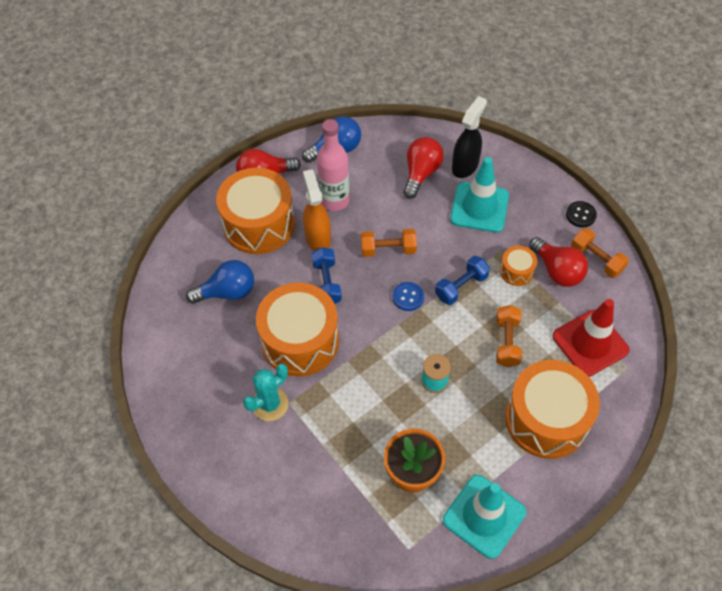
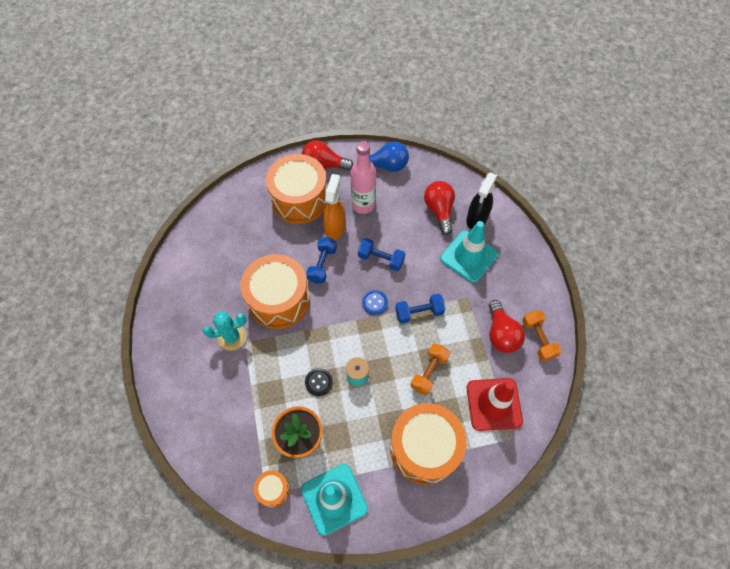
camera: 25 degrees right, 5 degrees up
(227, 292) = (249, 240): blue light bulb -> none
(388, 249) = (381, 259): orange dumbbell -> blue dumbbell
(421, 173) = (439, 210): red light bulb -> red light bulb turned 60 degrees counterclockwise
(465, 166) = (476, 218): black spray bottle -> black spray bottle turned 150 degrees clockwise
(516, 271) = (469, 320): orange drum -> orange drum (273, 490)
(580, 215) = (546, 297): black button -> black button (318, 382)

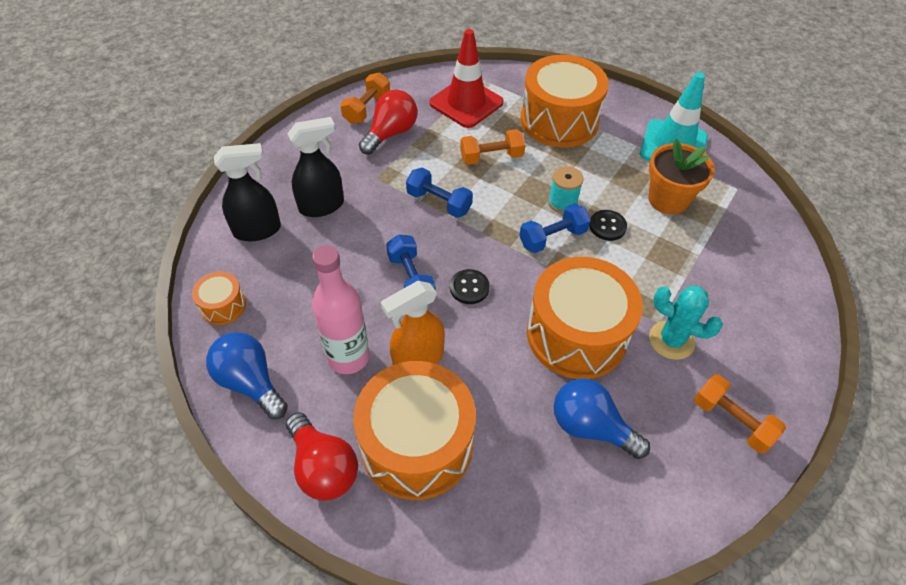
camera: 135 degrees left, 10 degrees down
(177, 318) = (731, 421): none -> orange dumbbell
(238, 263) = (590, 427): none -> blue light bulb
(273, 490) = (727, 186): orange drum -> orange drum (223, 306)
(322, 264) = (483, 330): blue dumbbell -> blue dumbbell (552, 238)
(350, 279) = (469, 288): none -> black button
(374, 302) = (471, 245): blue button -> none
(439, 210) = (279, 271): red light bulb -> none
(469, 256) = (322, 206): turquoise traffic cone -> black spray bottle

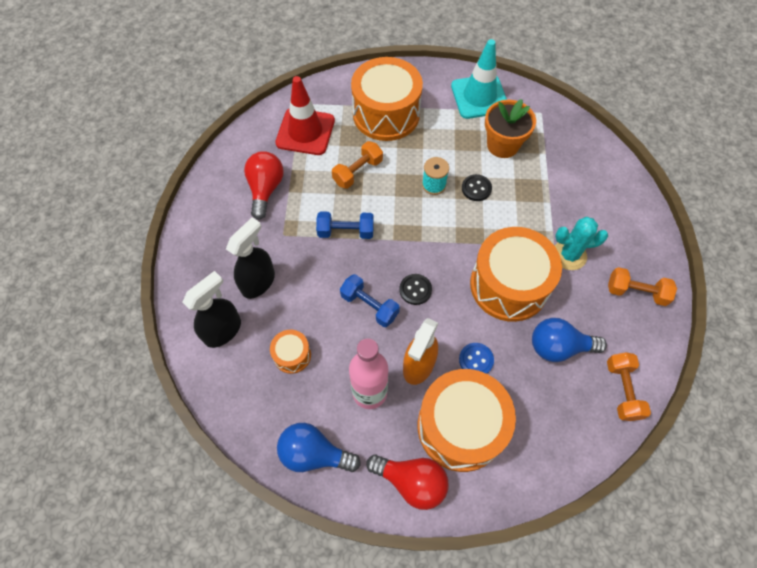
camera: 30 degrees left, 10 degrees up
(223, 306) = (246, 408): orange drum -> orange drum (292, 355)
(367, 108) = (229, 176): orange dumbbell -> orange dumbbell (622, 390)
(484, 388) = (476, 360): none -> blue button
(552, 238) = (445, 218): blue dumbbell -> none

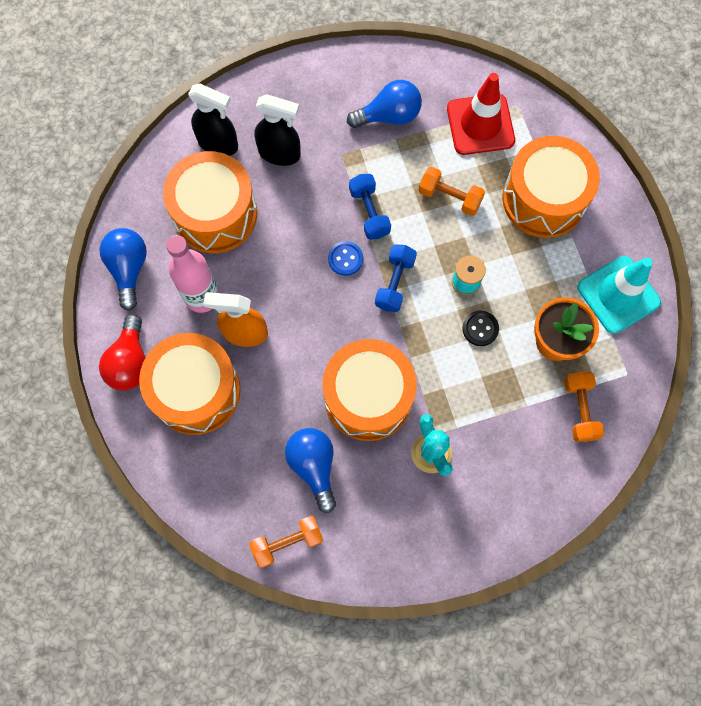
camera: 70 degrees right, 10 degrees up
(265, 189) = (389, 116): red light bulb -> blue light bulb
(292, 355) = (215, 214): orange drum -> orange drum, size x2.20
(369, 306) = (292, 265): blue dumbbell -> blue dumbbell (395, 283)
(415, 290) = (327, 303): black button -> none
(476, 360) = (270, 386): blue button -> blue button (345, 259)
(636, 292) = (411, 537): orange dumbbell -> orange dumbbell (579, 409)

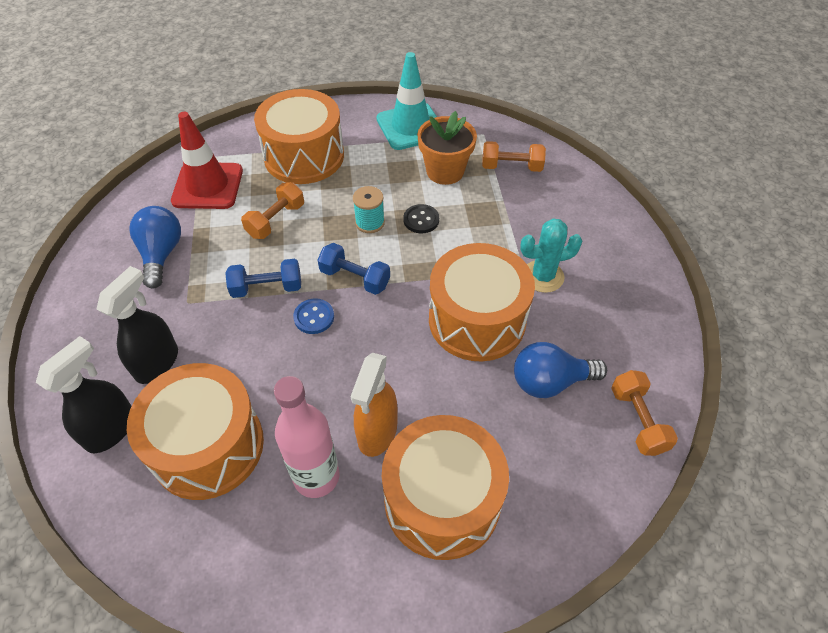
camera: 80 degrees left, 20 degrees down
(129, 269) = (247, 571): blue light bulb -> none
(130, 362) = (386, 585): red light bulb -> none

